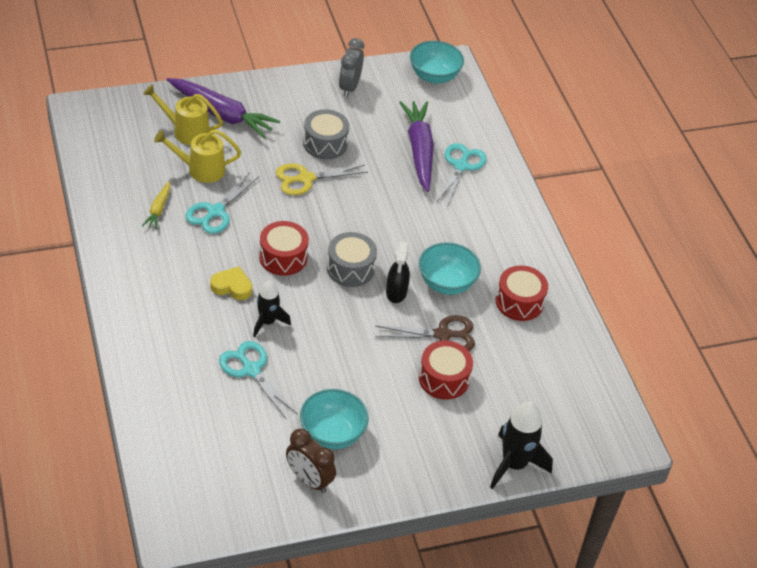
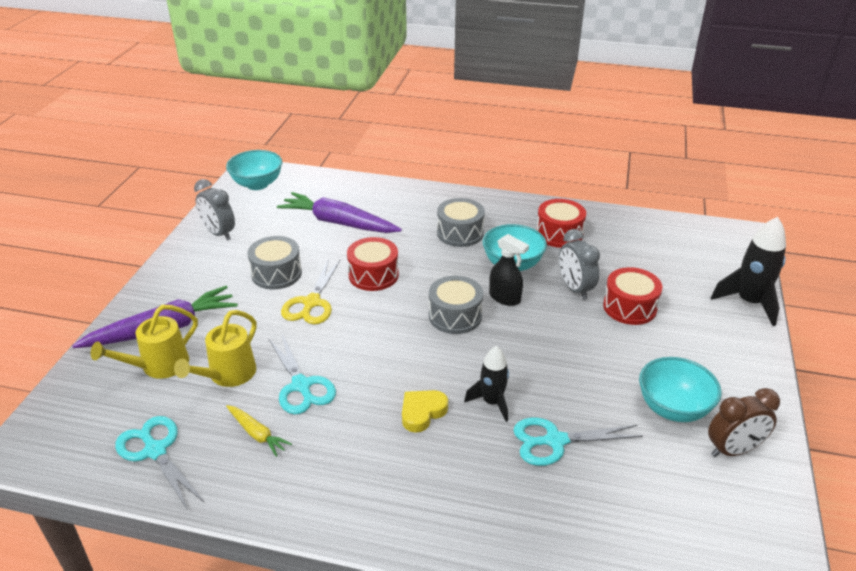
camera: 55 degrees left, 10 degrees down
(283, 257) = (407, 357): red drum -> red drum (373, 275)
(443, 335) = (575, 289): brown scissors -> grey clock
(461, 166) = (377, 208): turquoise scissors -> turquoise scissors (155, 451)
(466, 233) = (460, 233): none -> grey drum

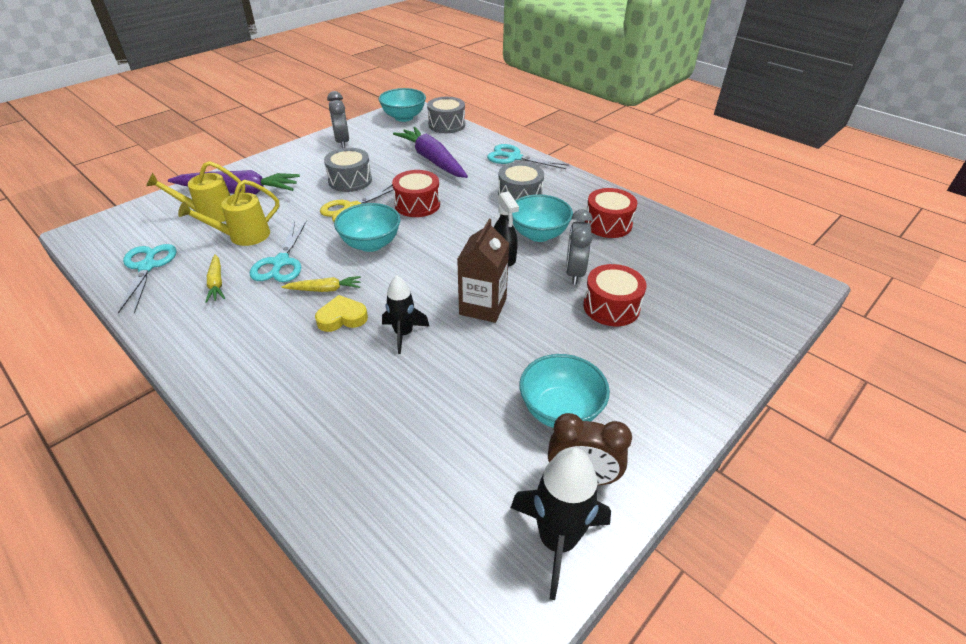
camera: 30 degrees right, 5 degrees up
(371, 331) = (371, 244): none -> turquoise bowl
(376, 393) = (325, 289): none -> yellow carrot
(455, 316) = (447, 256): grey drum -> grey drum (446, 125)
(532, 349) = (483, 306): none -> brown carton
(555, 441) = (421, 388): turquoise scissors -> turquoise scissors (514, 157)
(749, 302) = (746, 350): black rocket -> black rocket (557, 540)

